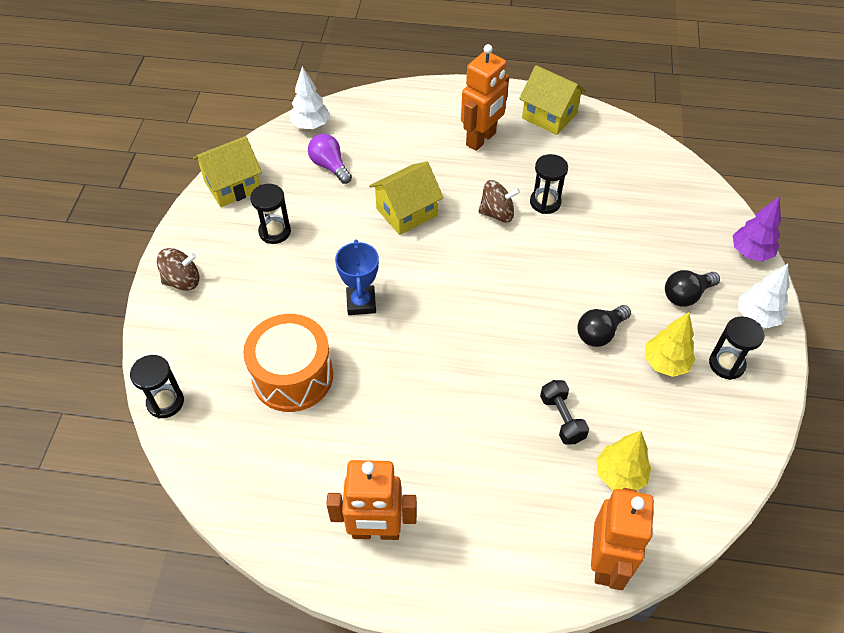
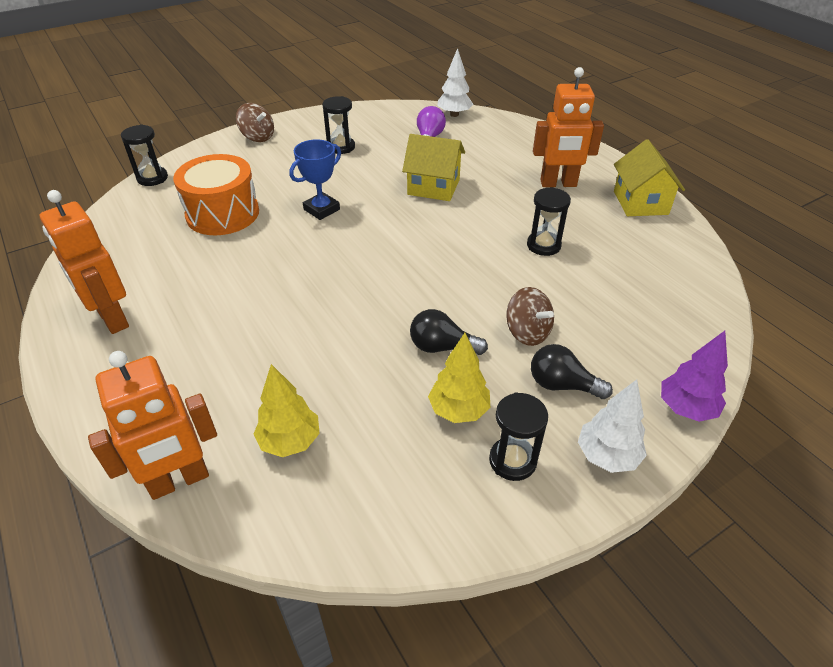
camera: 50 degrees right, 10 degrees down
(232, 186) = (359, 115): yellow house -> none
(497, 213) = (494, 227): brown spinning top -> brown spinning top (527, 332)
(562, 418) = (318, 369): black dumbbell -> none

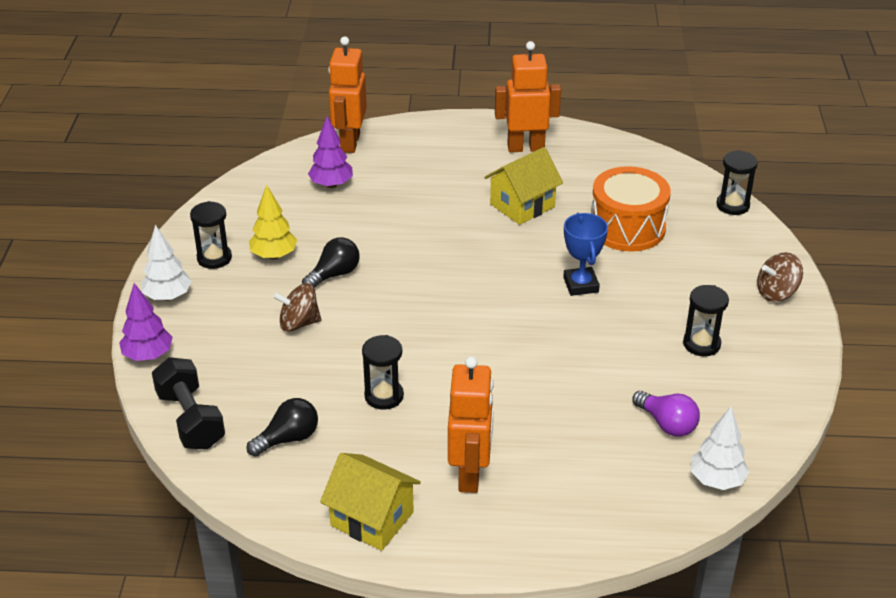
camera: 125 degrees right, 5 degrees down
(290, 441) = (331, 185): yellow tree -> purple tree
(433, 187) = (554, 374): yellow house -> yellow house (522, 205)
(558, 184) = (470, 475): orange robot -> orange robot turned 150 degrees clockwise
(562, 385) = (236, 311): black light bulb -> black light bulb (288, 439)
(698, 329) = (191, 419): none -> black dumbbell

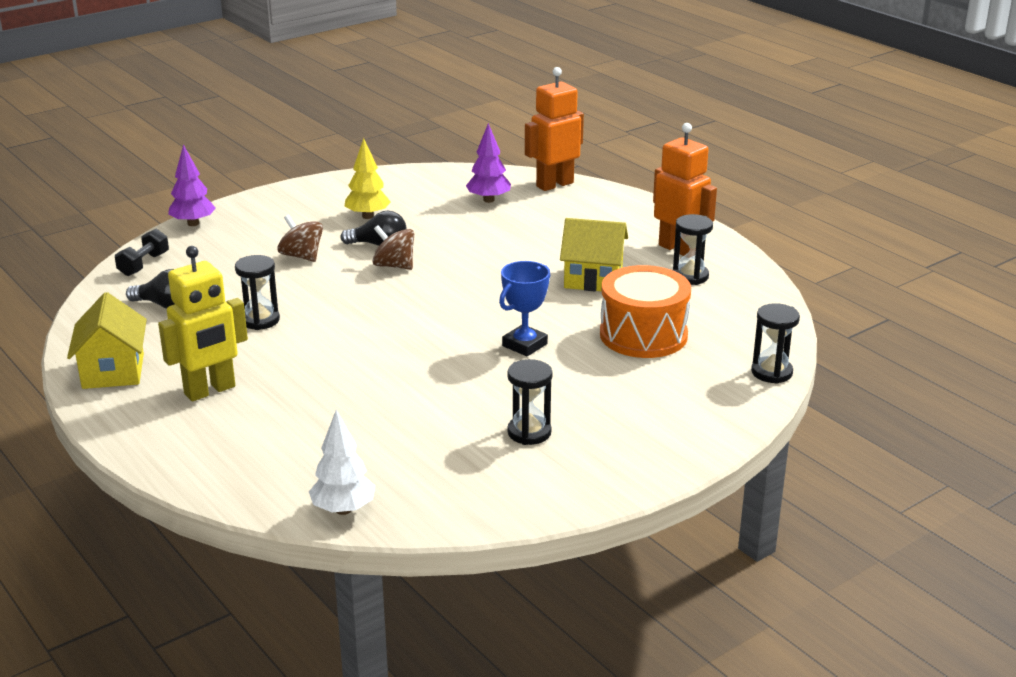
camera: 50 degrees right, 10 degrees down
(168, 296) = (266, 203): white tree -> none
(191, 419) = (144, 264): black dumbbell -> black dumbbell, size x0.66
(214, 258) = (332, 199): black hourglass -> black hourglass (690, 276)
(470, 475) = (210, 391): orange robot -> yellow robot
(667, 424) = (390, 456): purple light bulb -> none
(776, 293) = (670, 444): brown spinning top -> brown spinning top (394, 266)

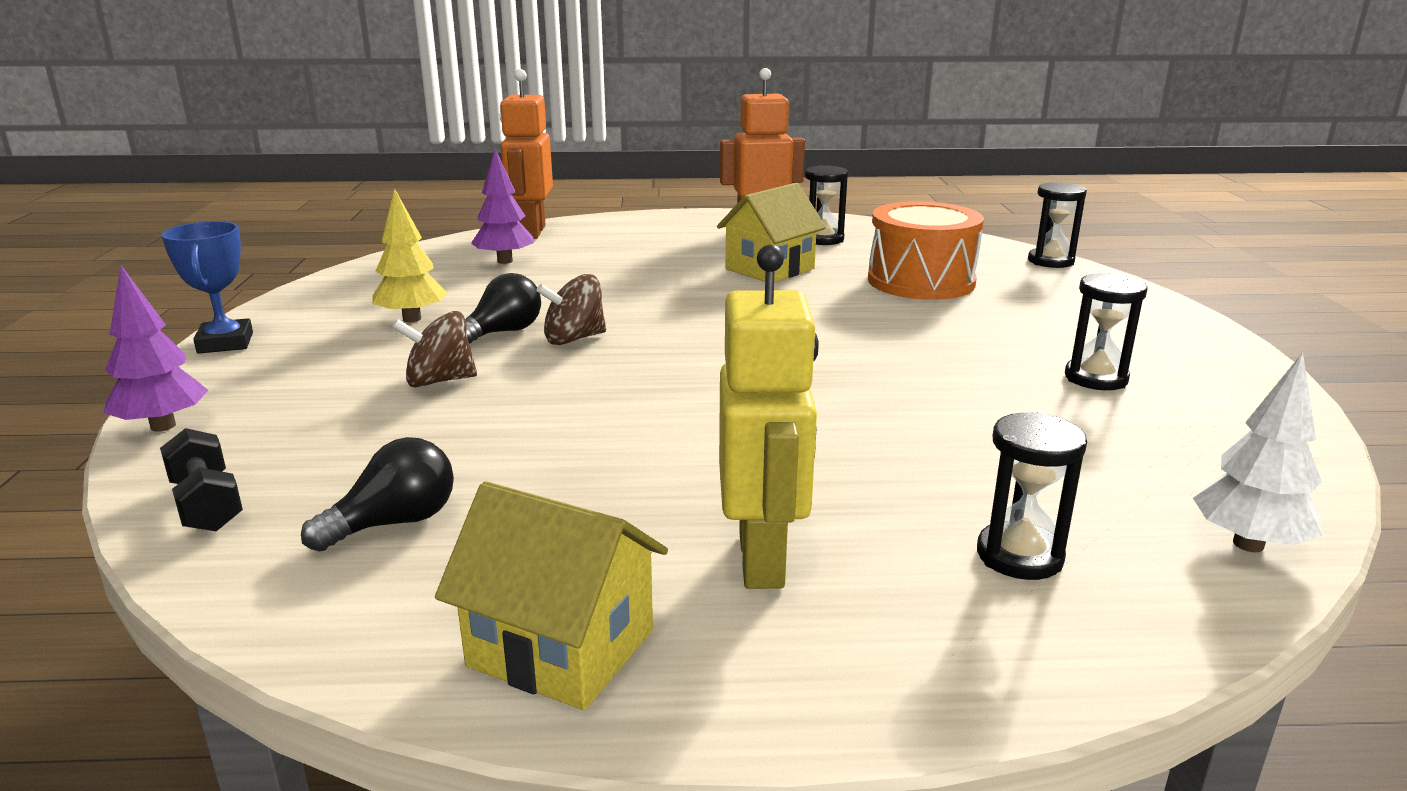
camera: 55 degrees left, 5 degrees down
(260, 320) = (583, 457): black hourglass -> black hourglass (1019, 556)
(524, 345) = (879, 329): blue trophy -> blue trophy (225, 343)

